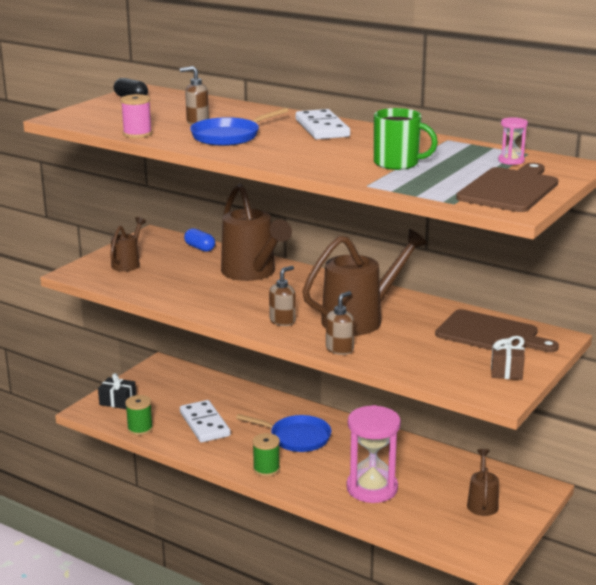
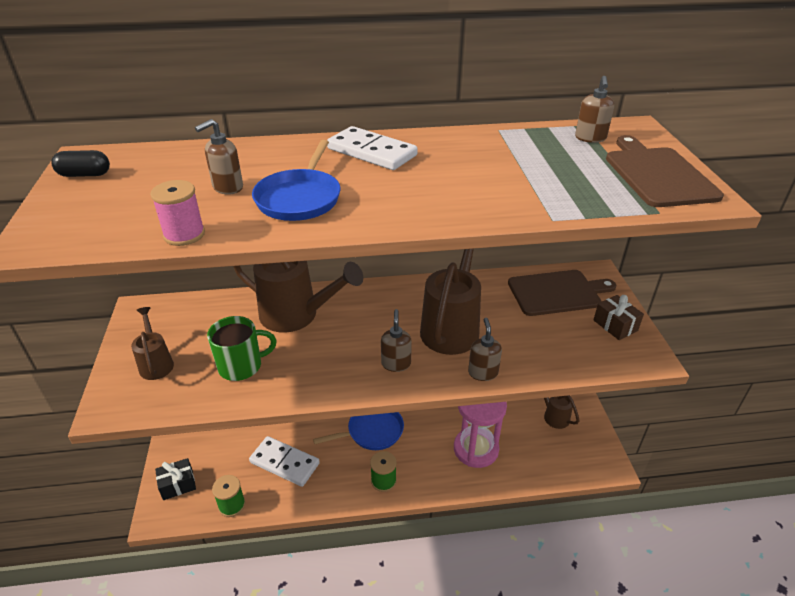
camera: 40 degrees left, 15 degrees up
(200, 248) = (208, 306): blue capsule -> none
(397, 163) = (520, 176): green mug -> green mug (241, 366)
(511, 161) = (590, 138): pink hourglass -> brown soap dispenser

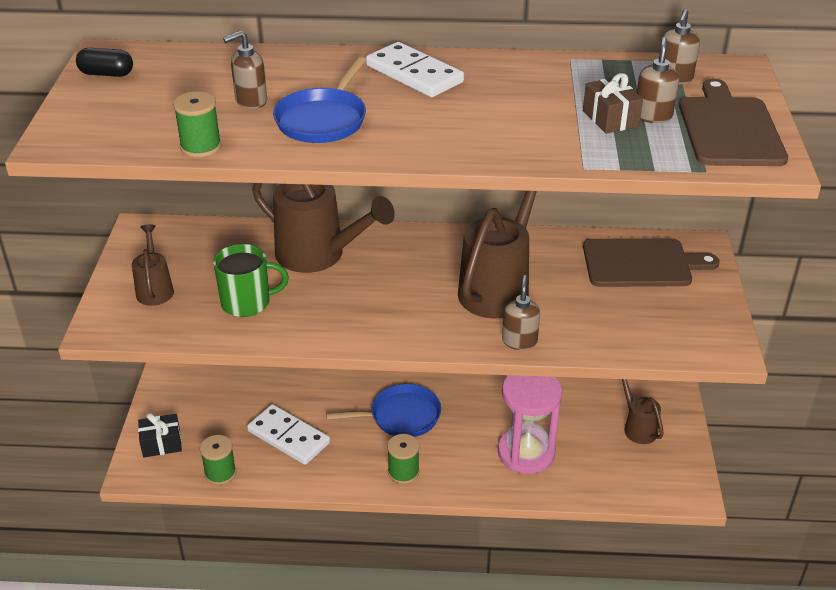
camera: 10 degrees right, 0 degrees up
(184, 235) = (201, 146): pink spool -> green spool
(396, 363) = (421, 320): brown soap dispenser -> brown soap dispenser (653, 116)
(615, 325) = (699, 309): brown gift -> brown gift (610, 118)

